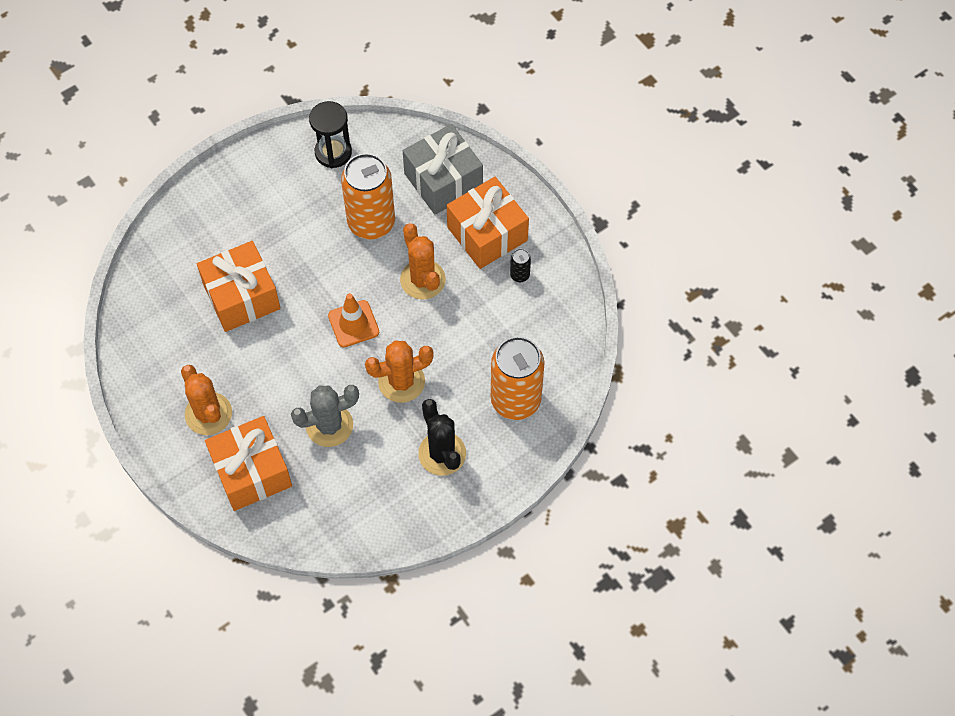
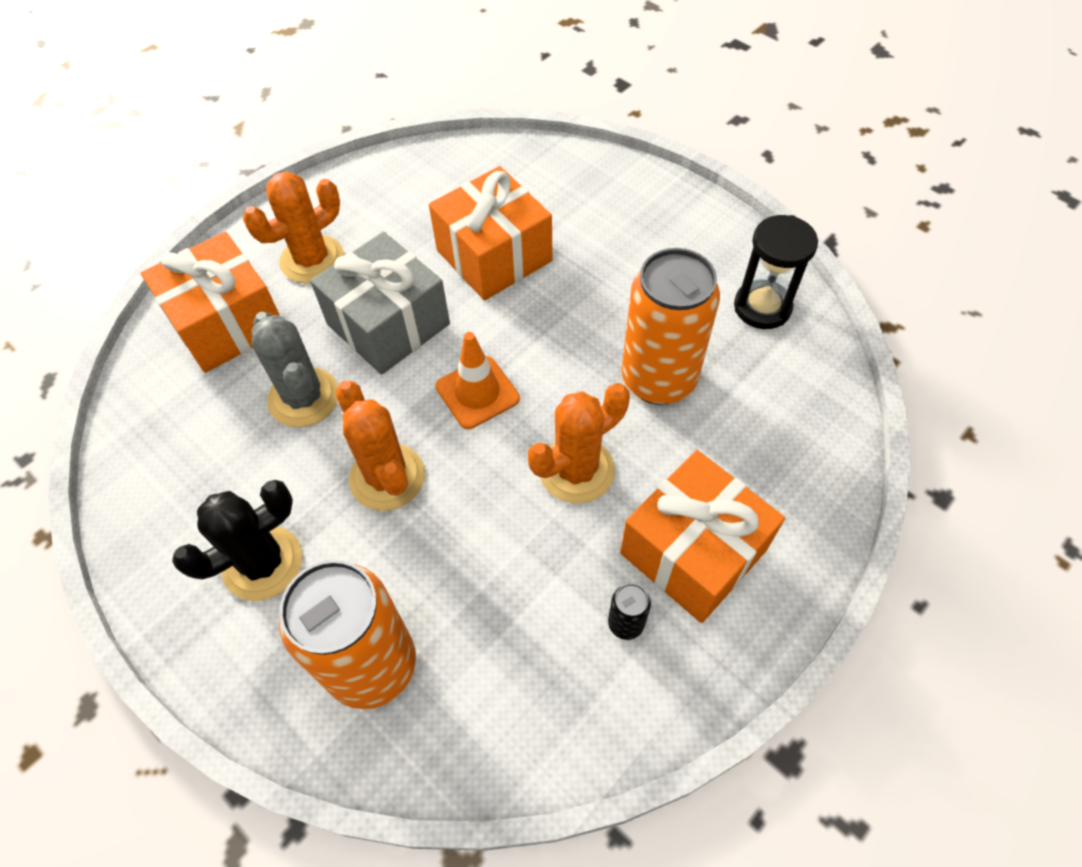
camera: 80 degrees right, 5 degrees down
(443, 181) = (772, 463): grey gift -> grey gift (388, 324)

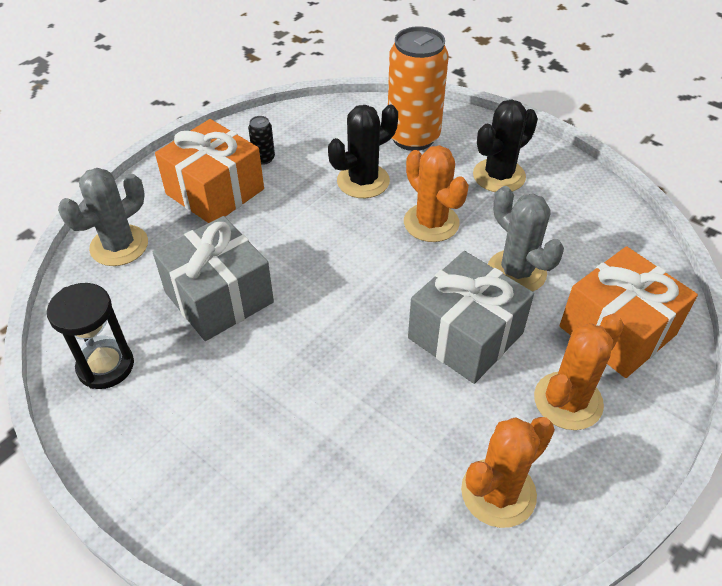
camera: 175 degrees right, 10 degrees down
(470, 562) = (363, 181): none -> black cactus
(477, 392) = (373, 281): orange traffic cone -> none
(494, 256) = (375, 413): orange gift -> none
(576, 470) = (291, 232): orange cactus -> orange cactus (498, 493)
(658, 379) = (219, 297): orange can -> grey gift
(802, 458) = (119, 246): none -> grey cactus

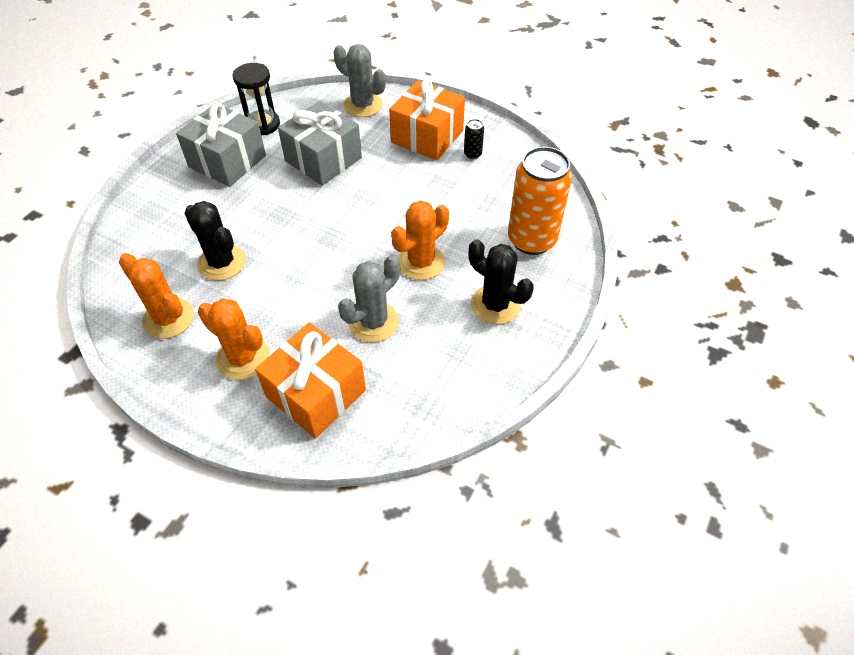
camera: 80 degrees right, 5 degrees up
(363, 181) = (462, 214): black cactus -> black cactus (222, 263)
(465, 335) = (301, 292): grey gift -> grey gift (227, 161)

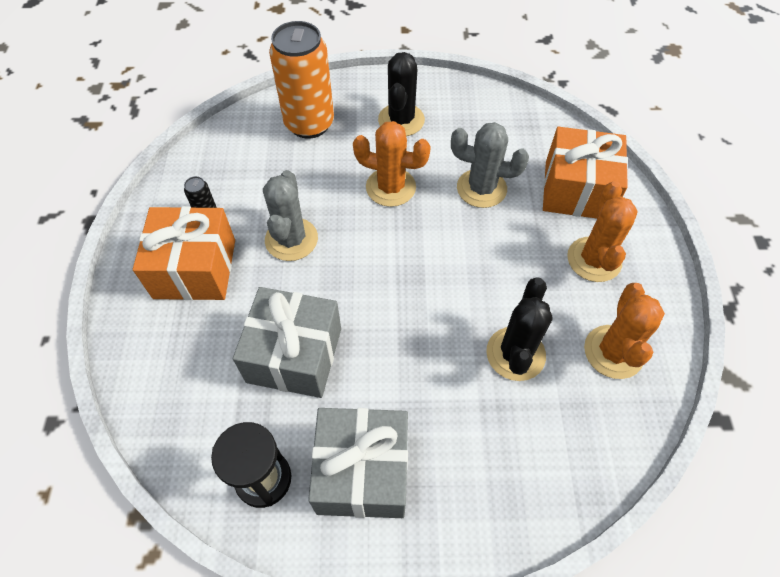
camera: 120 degrees left, 5 degrees up
(363, 105) = (160, 372): grey cactus -> grey cactus (291, 239)

